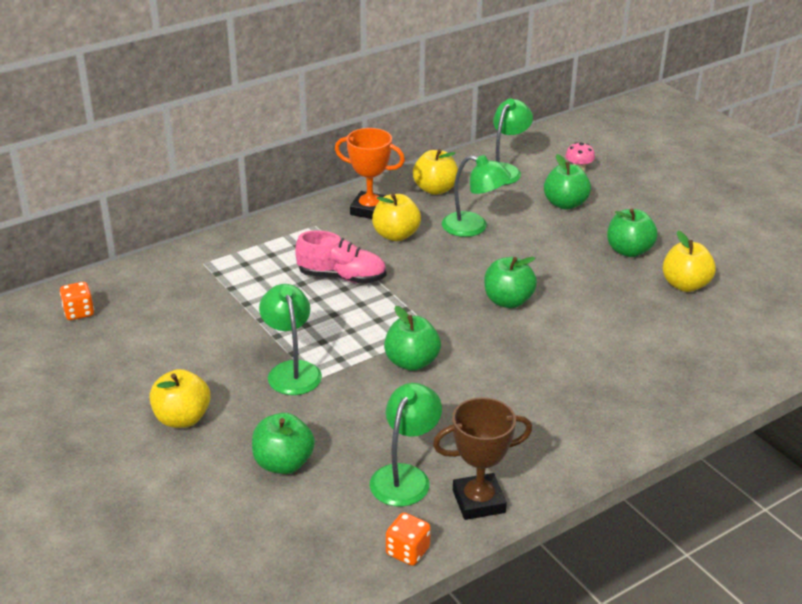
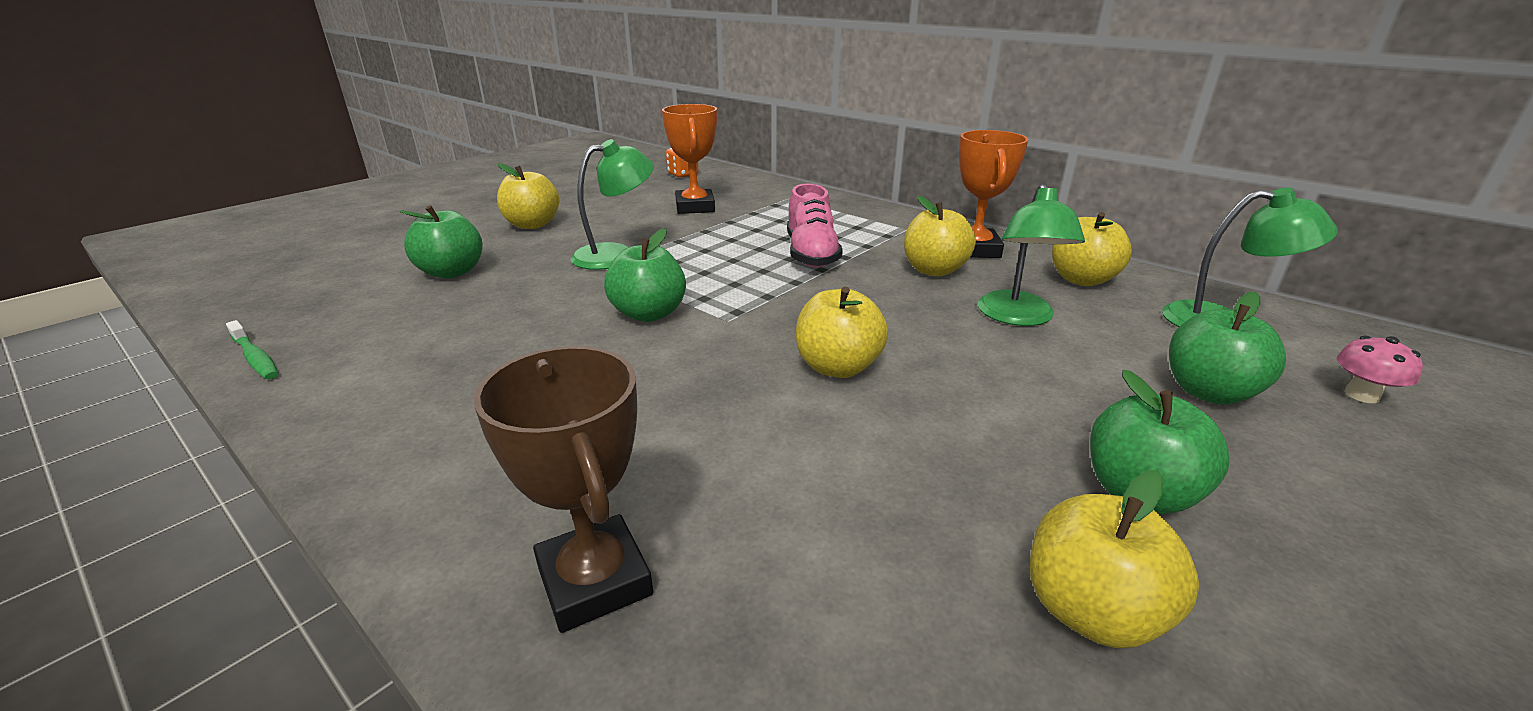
camera: 75 degrees right, 5 degrees down
(194, 317) = (695, 207): none -> orange trophy
(405, 476) = (406, 338): green lamp -> none
(407, 551) = (255, 357): orange dice -> green toothbrush
(478, 501) = (329, 397): brown trophy -> brown trophy (594, 580)
(508, 301) = (837, 367): green apple -> yellow apple

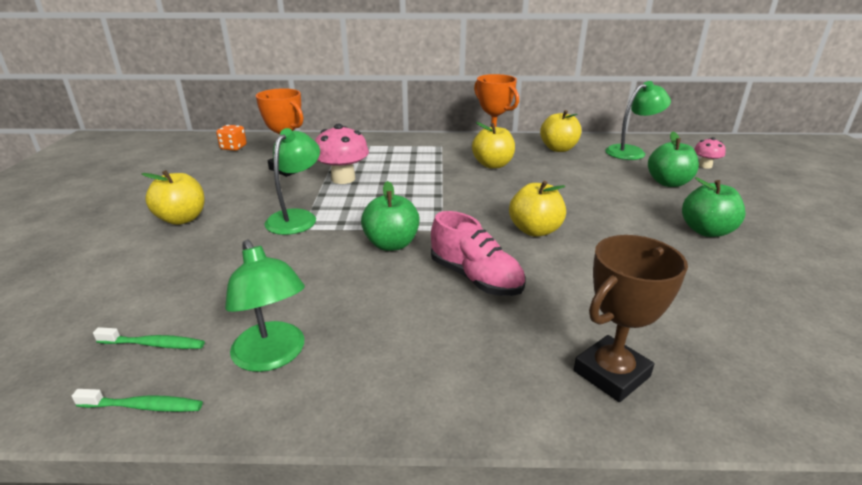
camera: 40 degrees left, 0 degrees up
(340, 315) = (154, 344): none -> green toothbrush
(452, 272) = (187, 275): green apple -> none
(594, 580) = (611, 373): brown trophy -> brown trophy turned 60 degrees counterclockwise
(726, 232) = (343, 179): none -> pink mushroom
(811, 254) = (418, 176): pink shoe -> pink shoe (475, 278)
(1017, 317) = (563, 176): green lamp -> green lamp (273, 356)
(1091, 611) = (754, 278): yellow apple -> none

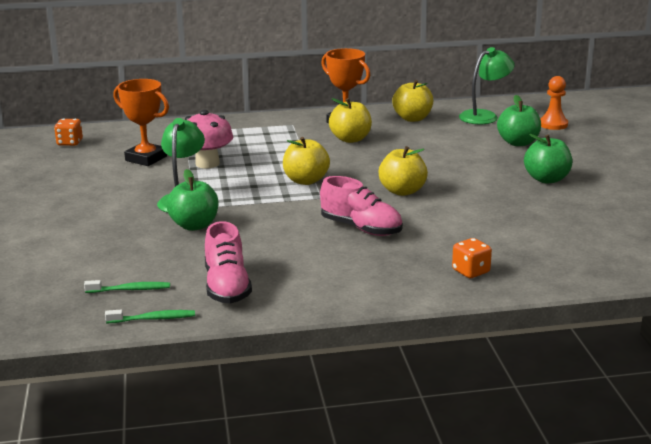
camera: 10 degrees left, 5 degrees down
(182, 219) = (75, 210): yellow apple -> yellow apple (306, 180)
(273, 356) = (227, 287): green lamp -> pink shoe
(391, 244) = (281, 212): green apple -> green apple (194, 225)
(611, 373) = (471, 271): brown trophy -> orange dice
(705, 166) = (553, 124): pink mushroom -> orange pawn

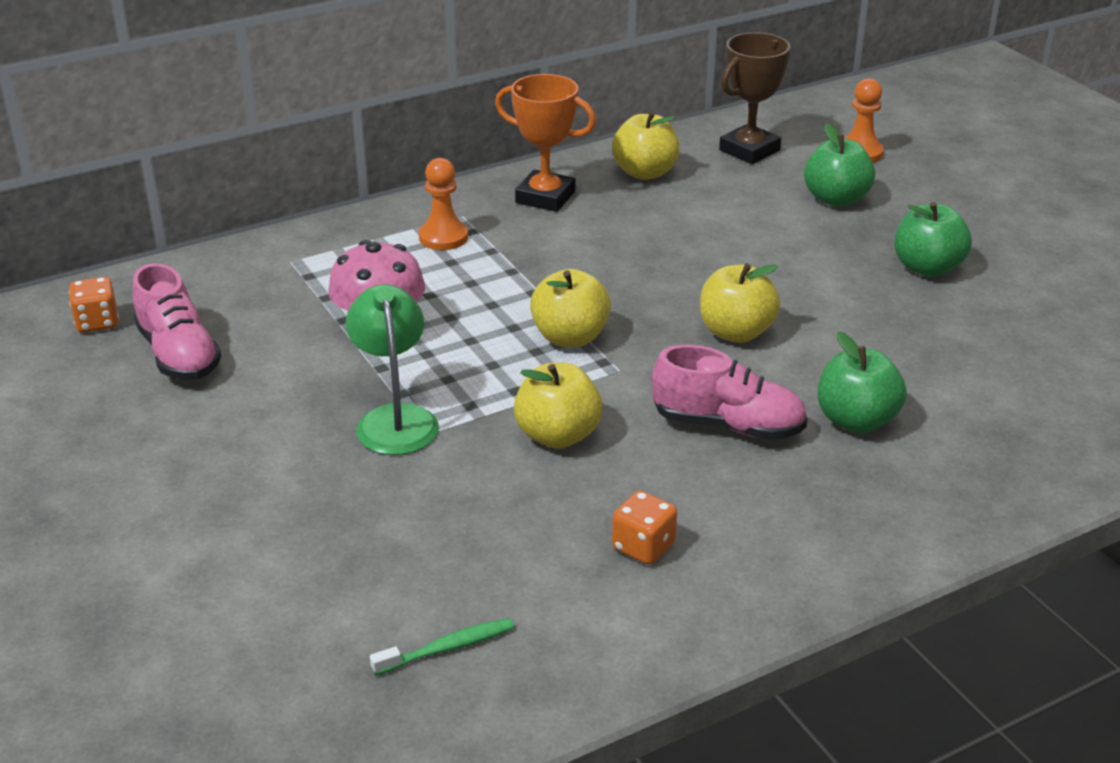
camera: 20 degrees left, 10 degrees up
(146, 158) = (264, 336): orange trophy -> none
(153, 319) = (533, 706): green toothbrush -> none
(194, 225) = (455, 475): green apple -> green apple (856, 420)
(227, 287) = (605, 602): pink shoe -> pink shoe (179, 354)
(274, 132) = (443, 237): none -> orange pawn
(350, 139) = (579, 233): yellow apple -> yellow apple (558, 435)
(471, 271) = (950, 482): orange dice -> orange dice (643, 547)
(484, 116) = (749, 150): green lamp -> brown trophy

